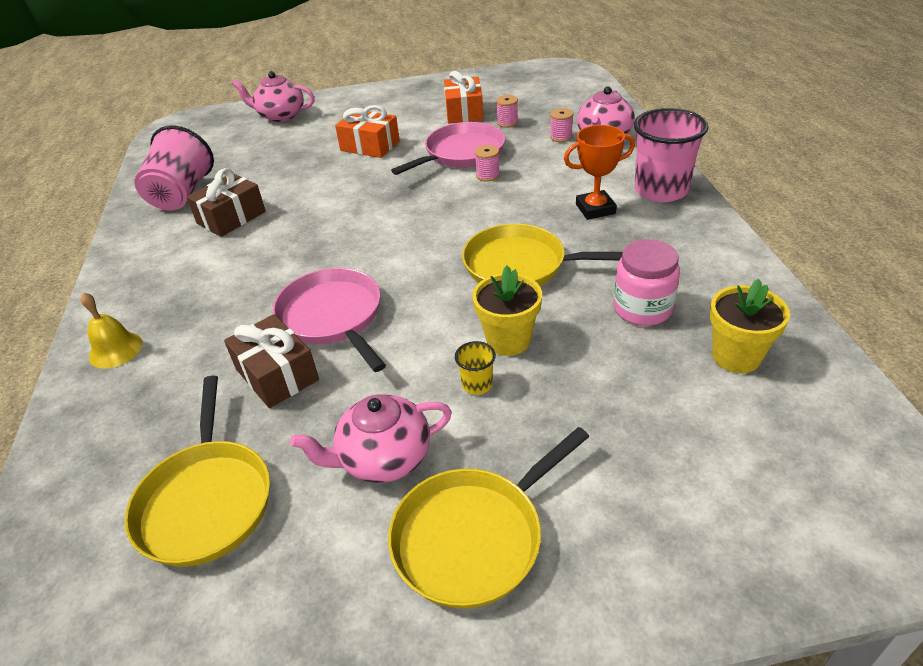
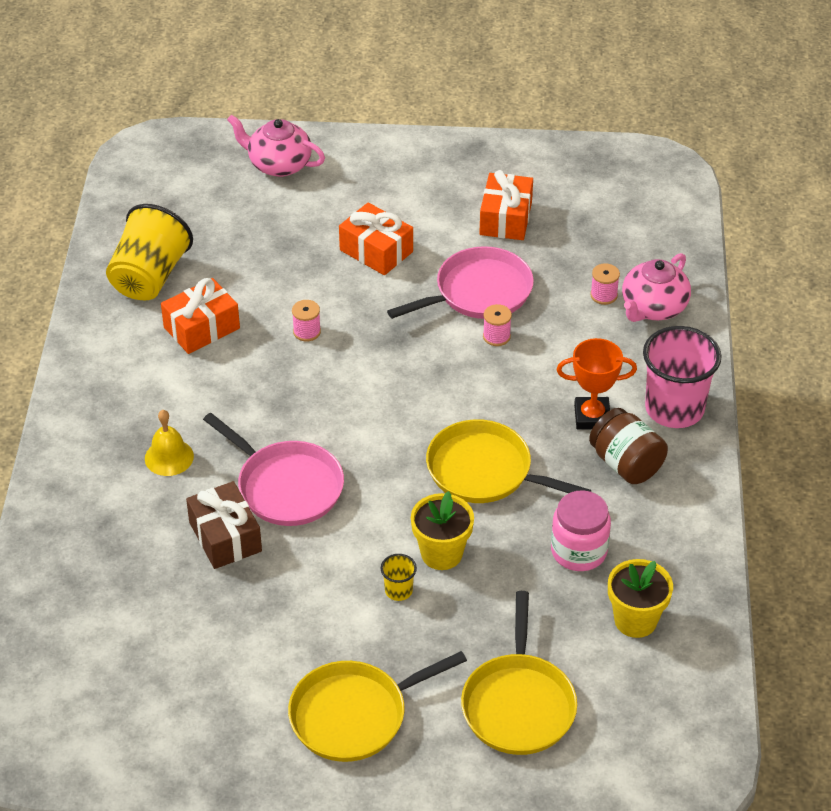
camera: 10 degrees right, 5 degrees up
(115, 350) = (79, 473): yellow bell -> yellow bell (169, 457)
(182, 194) = (149, 277): pink cup -> yellow cup
(206, 501) = (154, 638): yellow pan -> yellow pan (518, 705)
(231, 217) = (201, 328): brown gift -> orange gift
(332, 317) = (286, 486): pink pan -> pink pan turned 150 degrees clockwise
(383, 458) = (301, 637): pink teapot -> none
(507, 123) = (551, 253): pink spool -> pink spool (307, 332)
(644, 234) = (626, 464): none -> brown jar

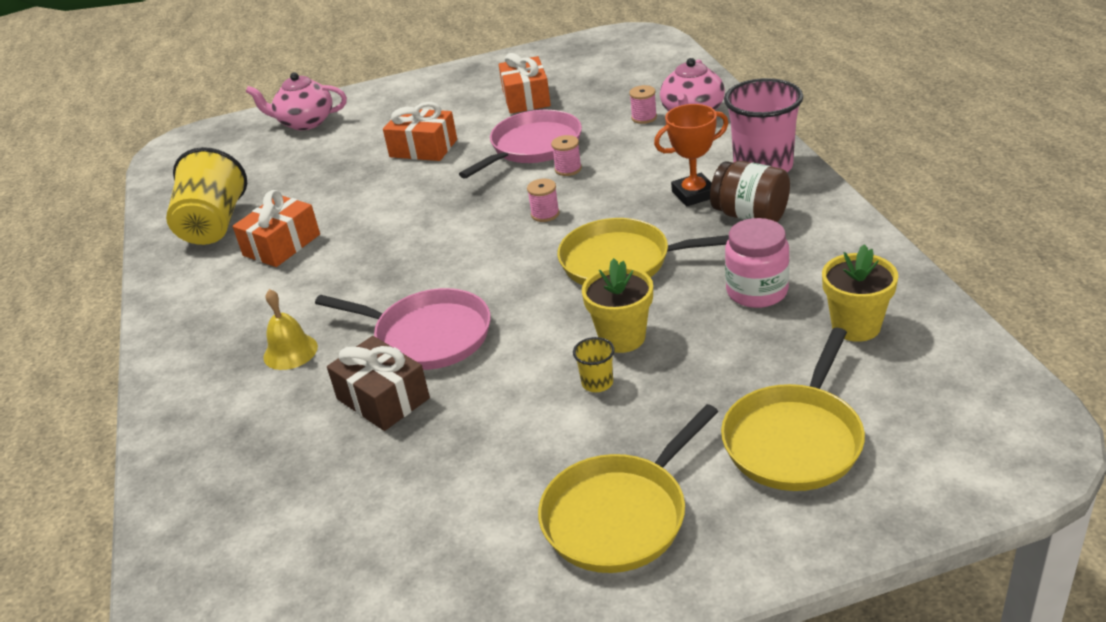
camera: 15 degrees left, 10 degrees down
(307, 332) = (387, 217): pink spool -> pink spool (545, 214)
(518, 705) = (794, 440): yellow pan -> yellow pan turned 45 degrees clockwise

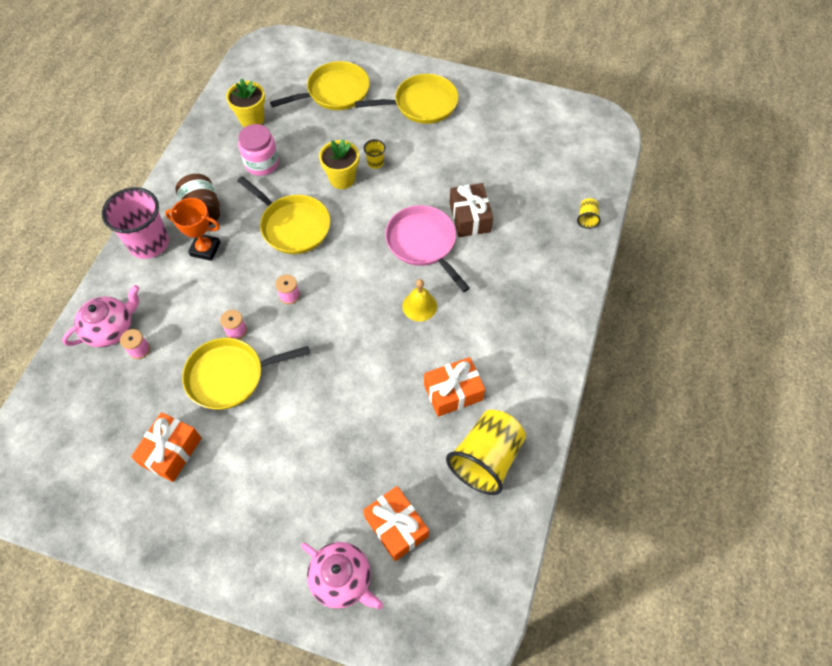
camera: 150 degrees left, 25 degrees up
(182, 501) = (587, 218): none -> yellow cup
(290, 351) = (496, 282): yellow bell -> yellow bell (419, 306)
(423, 148) = (292, 441): orange gift -> orange gift (396, 527)
(533, 147) = (229, 376): pink pan -> yellow pan

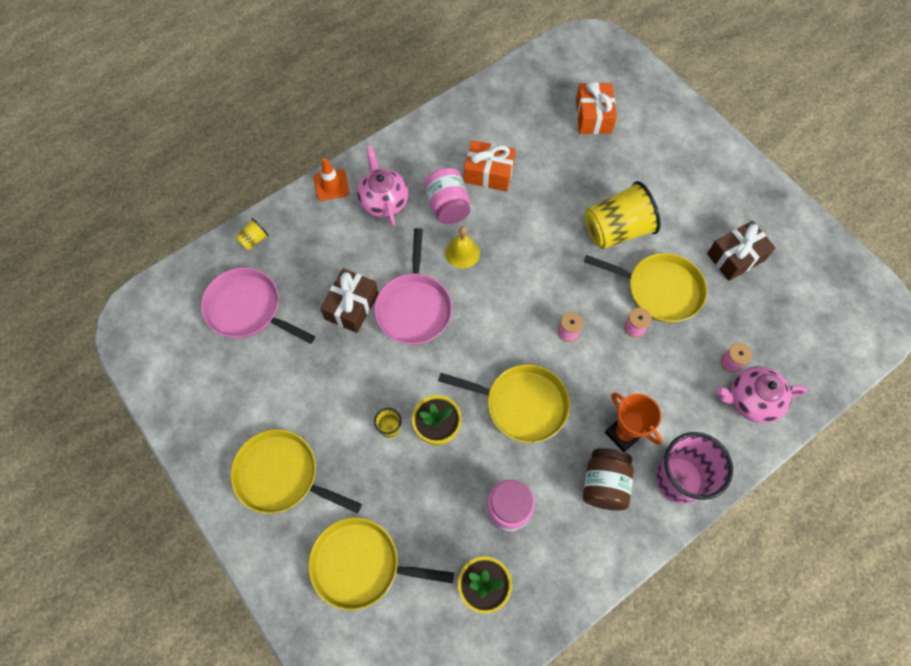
camera: 145 degrees left, 5 degrees up
(171, 451) = (735, 257): orange gift -> brown gift
(293, 226) = (522, 404): yellow pan -> yellow pan turned 120 degrees clockwise
(342, 579) = (649, 109): pink teapot -> pink teapot (383, 201)
(463, 338) = (448, 206): none -> pink jar
(486, 459) = (501, 119): yellow cup -> yellow cup (616, 230)
(540, 174) = (247, 309): none -> pink pan
(575, 295) = (331, 185): none -> orange traffic cone

